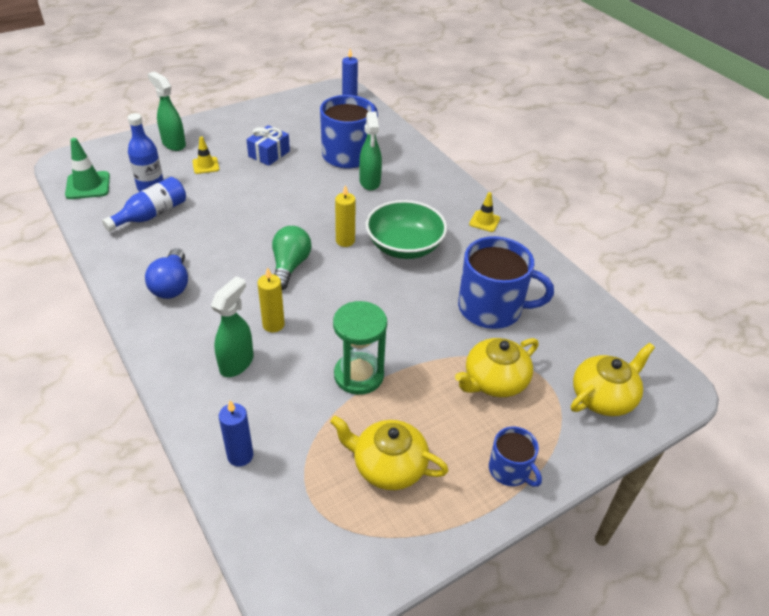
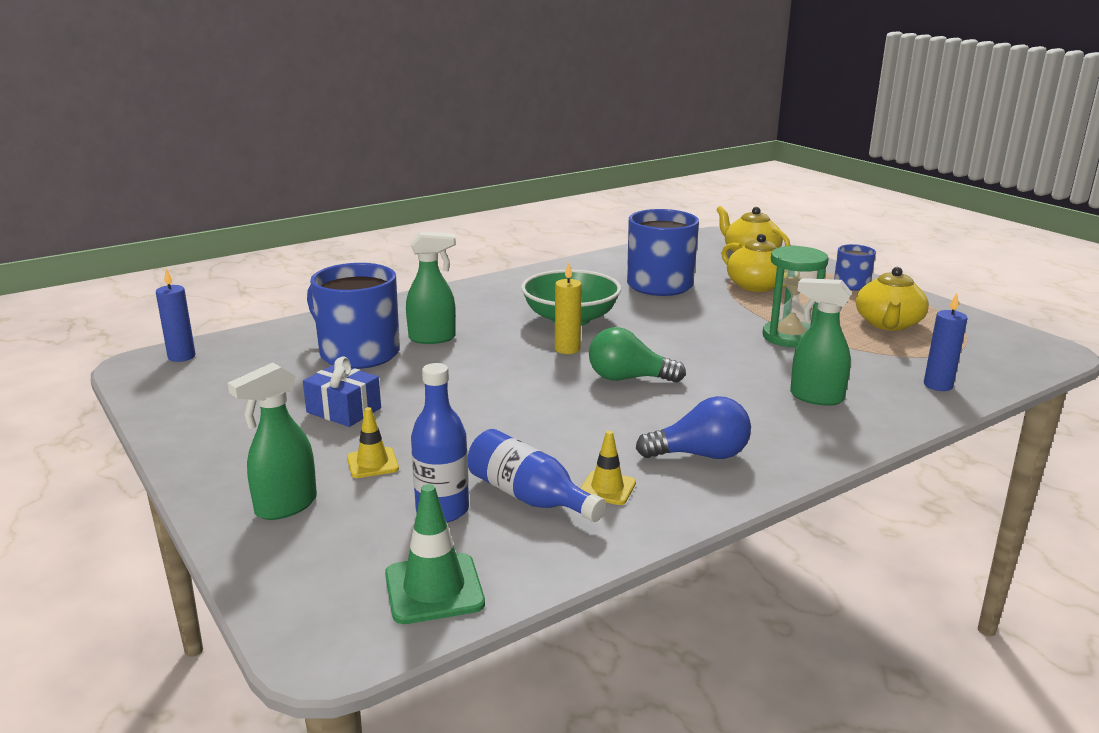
camera: 90 degrees left, 20 degrees down
(273, 325) = (741, 381): yellow candle -> none
(484, 221) = (515, 283): yellow traffic cone -> yellow traffic cone (607, 488)

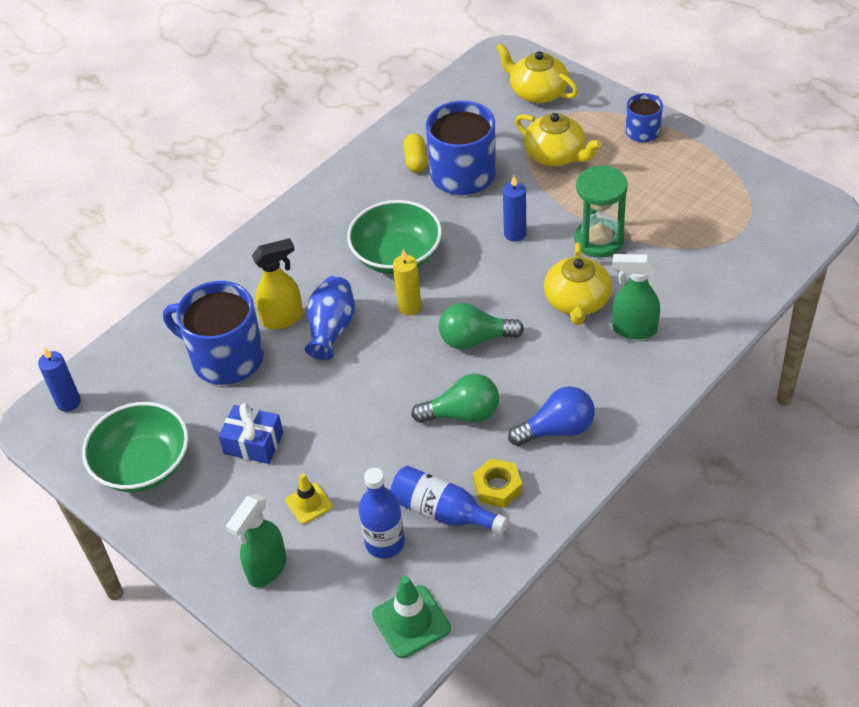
camera: 10 degrees left, 25 degrees up
(216, 407) = (143, 465): none -> green bowl
(433, 338) = (283, 318): green spray bottle -> yellow spray bottle
(478, 351) = (331, 329): none -> blue vase
(590, 426) = (462, 414): none -> green light bulb
(607, 488) = (497, 487): yellow traffic cone -> yellow nut
(616, 273) = (415, 160): none -> yellow capsule
(888, 324) = (682, 197): yellow teapot -> yellow teapot (577, 301)
(938, 385) = (730, 287): blue candle -> blue candle (515, 234)

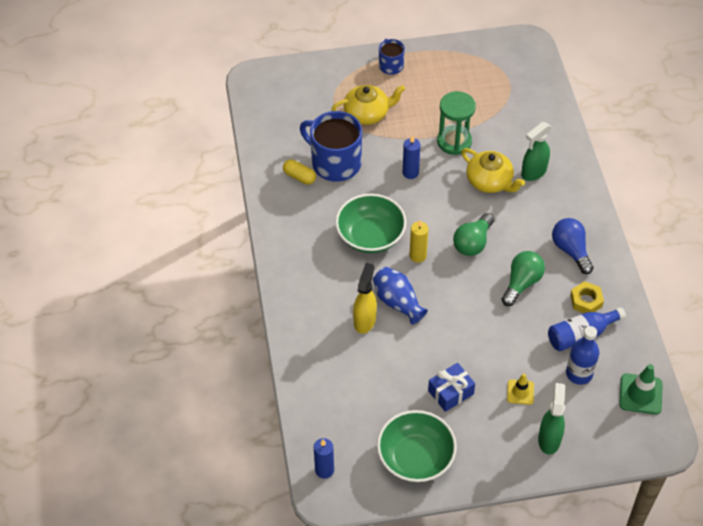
camera: 55 degrees left, 5 degrees up
(225, 358) = (368, 367): blue mug -> none
(266, 569) = (549, 439): green spray bottle -> green spray bottle turned 150 degrees counterclockwise
(537, 92) = (305, 85): yellow teapot -> none
(557, 429) = (571, 250): blue light bulb -> blue light bulb turned 45 degrees counterclockwise

